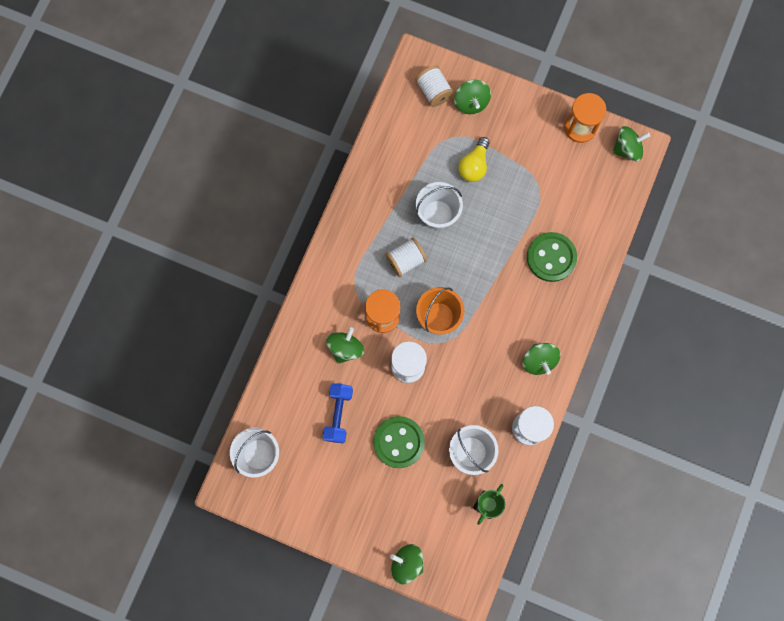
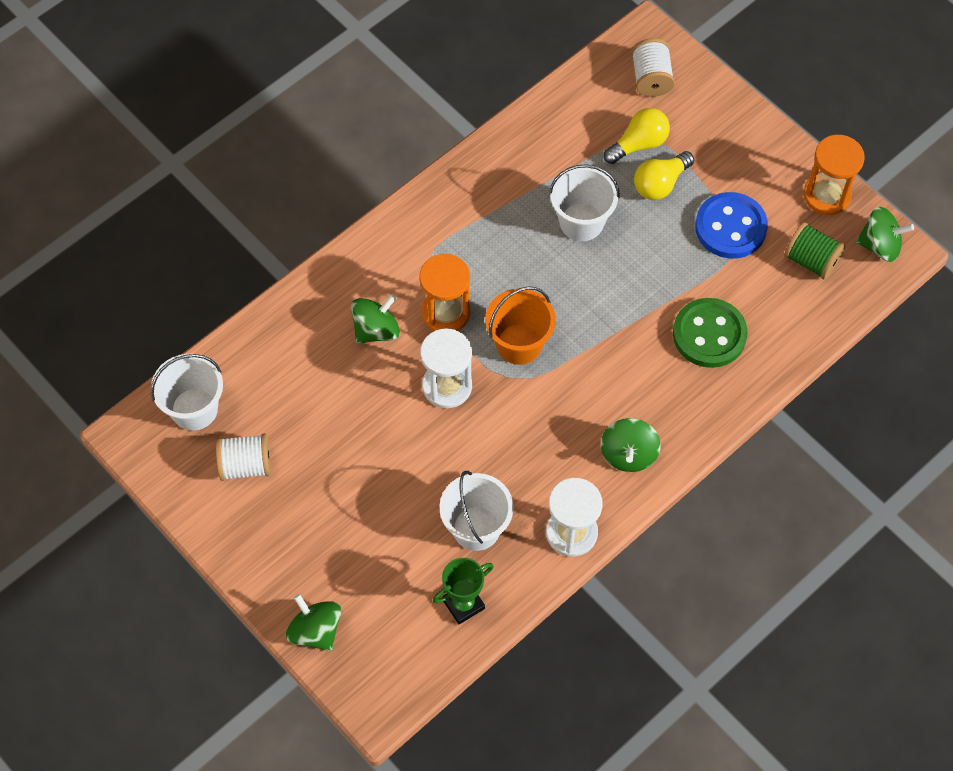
camera: 25 degrees right, 15 degrees down
(338, 414) = (324, 405): blue dumbbell -> none
(399, 442) = (385, 474): green button -> none
(406, 260) = (511, 259): white spool -> white spool (245, 465)
(448, 143) = (639, 144): none -> yellow light bulb
(471, 102) = (694, 110): green spinning top -> none
(531, 177) = (730, 227): none -> blue button
(590, 178) = (811, 260): none -> green spool

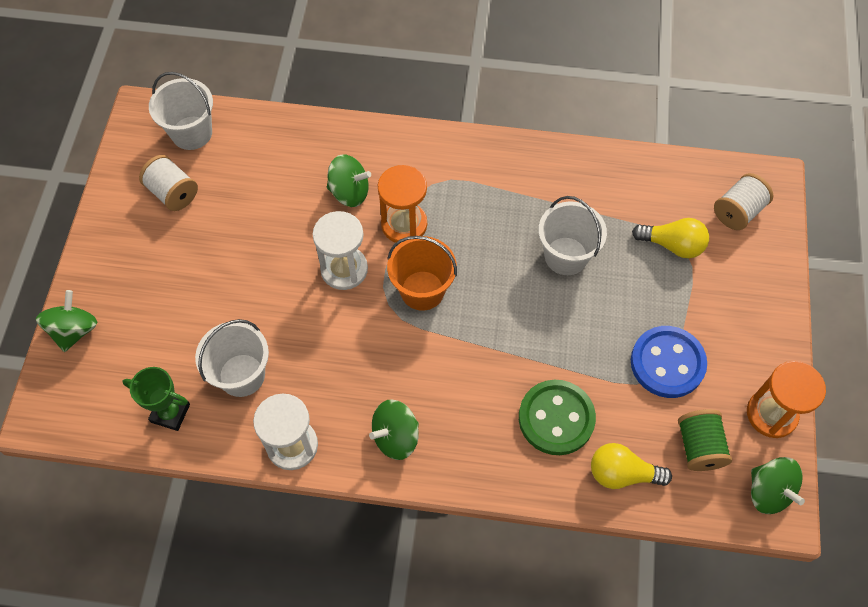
camera: 50 degrees right, 0 degrees up
(660, 184) = (654, 285): yellow light bulb -> yellow light bulb (622, 473)

